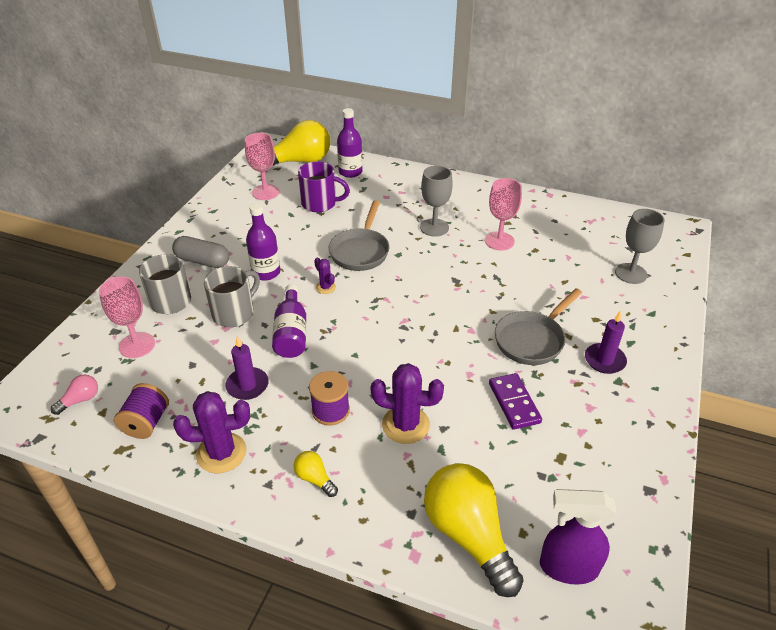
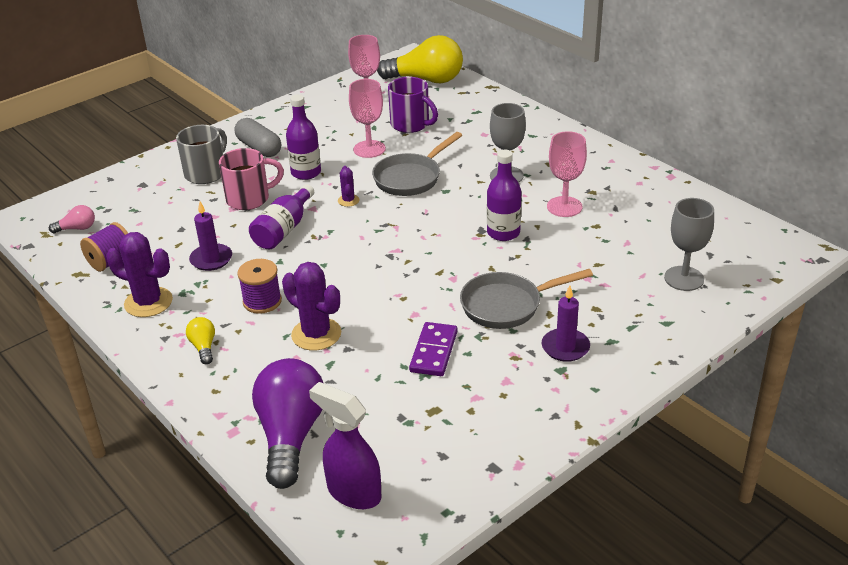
camera: 30 degrees right, 5 degrees down
(137, 345) = (151, 200): pink goblet -> pink goblet (369, 149)
(234, 313) = (249, 199): grey mug -> pink mug
(350, 172) = (469, 102): purple bottle -> purple bottle (503, 233)
(468, 535) = (291, 435): yellow light bulb -> purple light bulb

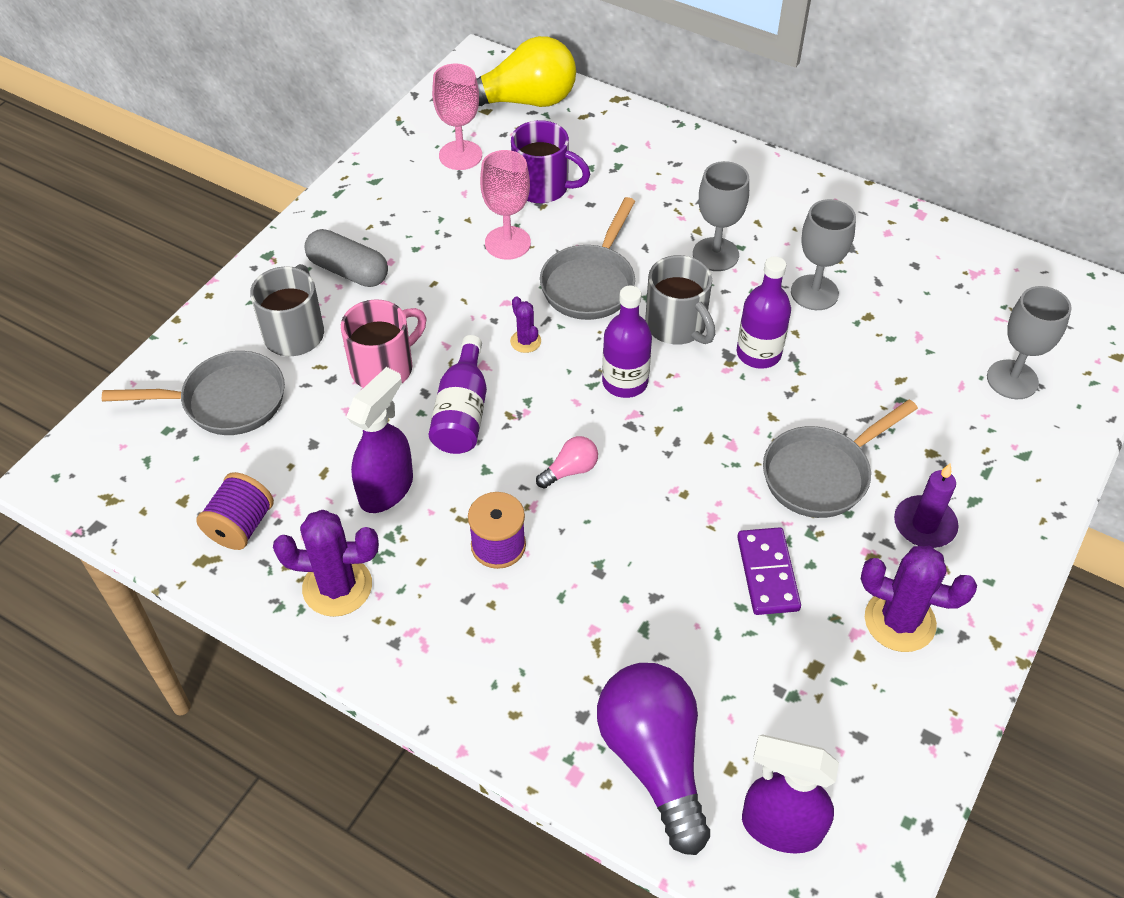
camera: 20 degrees left, 15 degrees up
(77, 228) = (154, 477): pink light bulb -> pink light bulb (570, 470)
(143, 199) = (226, 401): none -> grey pan
(203, 347) = (459, 645): yellow light bulb -> none
(211, 259) = (387, 489): purple candle -> purple spray bottle
(306, 173) = (440, 303): purple bottle -> purple bottle (625, 382)
(316, 334) = (601, 583): purple cactus -> purple cactus (899, 621)
(455, 209) = (677, 326): none -> grey mug
(564, 207) = (814, 292): pink goblet -> grey goblet

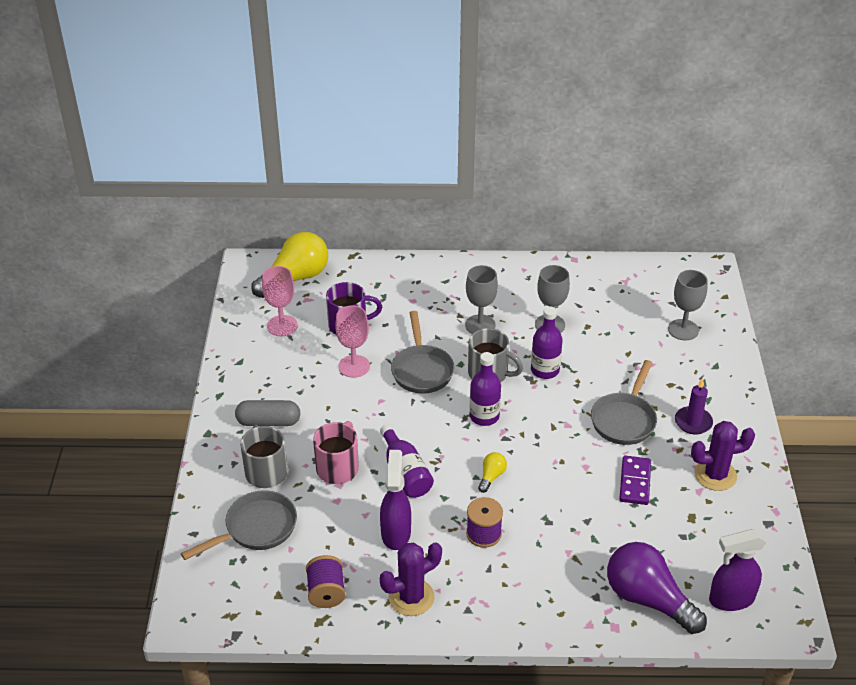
camera: 30 degrees left, 10 degrees down
(525, 341) = (410, 418): purple cactus -> none
(570, 470) = (491, 476): pink light bulb -> yellow light bulb
(767, 573) = (634, 482): purple domino -> purple domino turned 45 degrees clockwise

